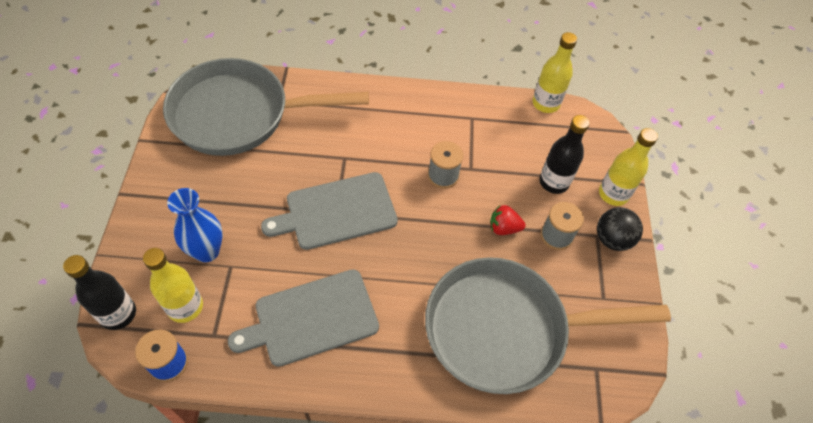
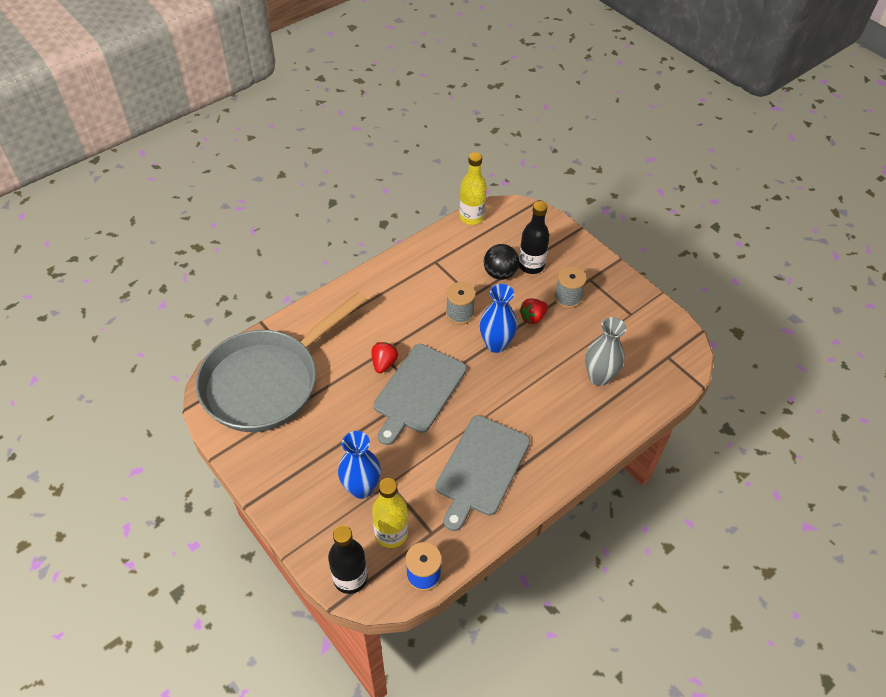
camera: 40 degrees left, 5 degrees down
(336, 168) = (384, 363): none -> red strawberry
(444, 225) = (496, 344): none -> blue vase
(505, 330) = (599, 377): grey pan -> grey vase
(612, 239) = (600, 275): black ball -> black ball (500, 273)
(613, 194) = (572, 246): yellow bottle -> none

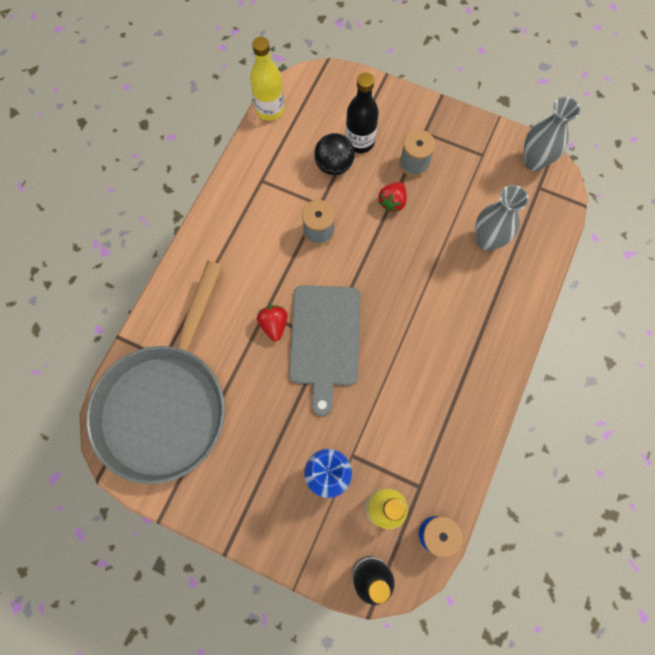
camera: 25 degrees left, 20 degrees up
(481, 468) = (430, 395): grey cutting board -> none
(496, 344) = (372, 250): blue vase -> none
(674, 336) = (534, 161): none -> grey vase

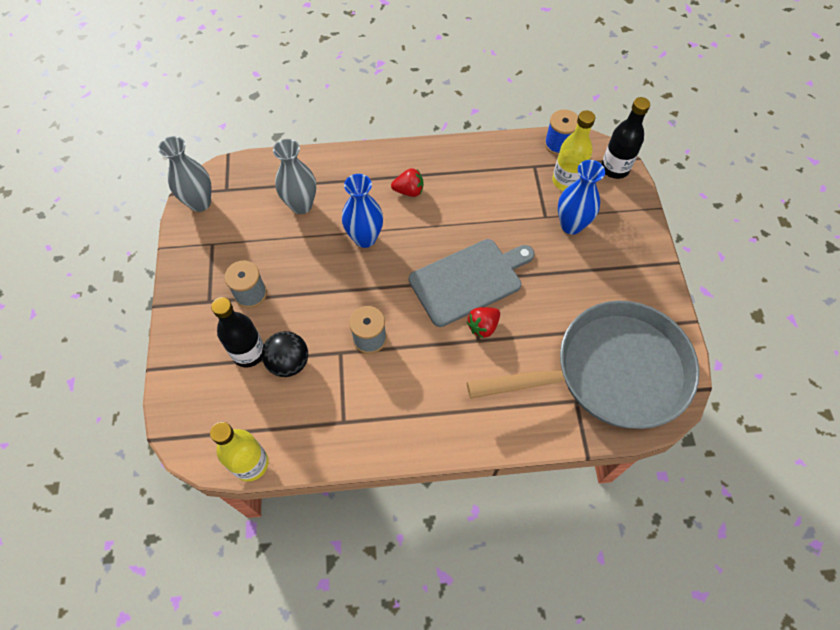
camera: 120 degrees left, 10 degrees down
(392, 202) = (303, 292): red strawberry -> red strawberry (409, 191)
(420, 276) = (365, 238): none -> blue vase

